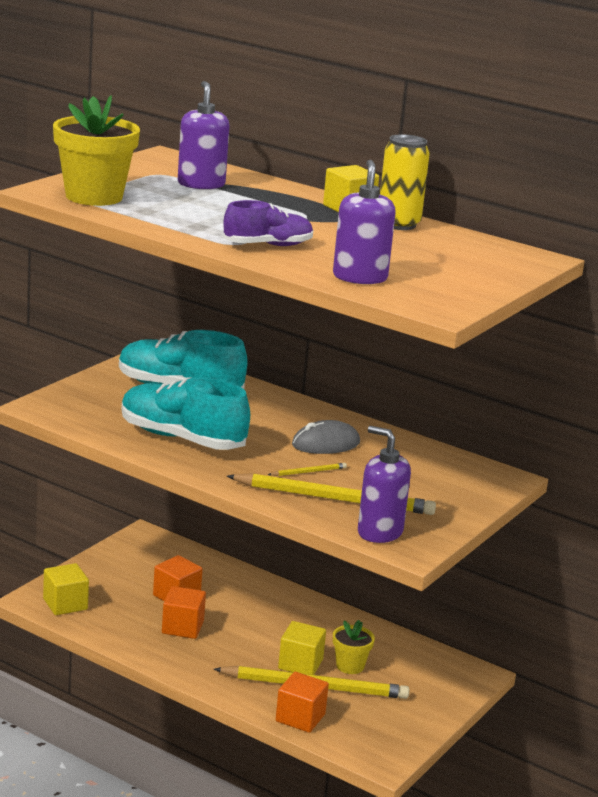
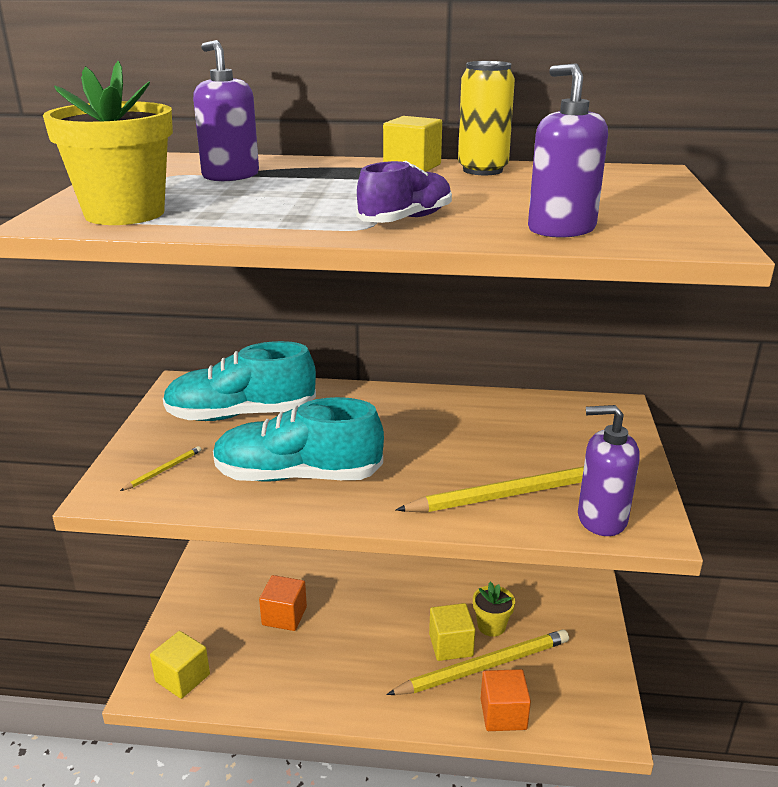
camera: 25 degrees left, 5 degrees up
(182, 627) = (316, 652): orange cube -> none
(308, 472) = (457, 468): yellow pencil -> yellow pencil (164, 470)
(326, 444) = (436, 428): grey mouse -> none

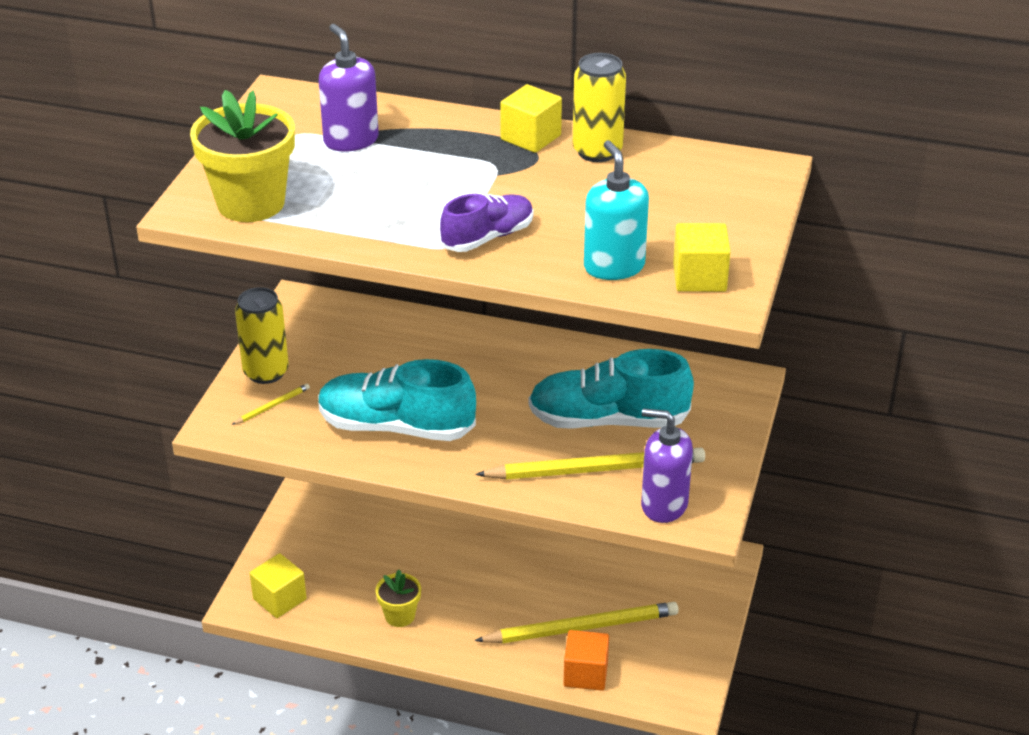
camera: 10 degrees right, 10 degrees up
(154, 442) = (266, 372): none -> yellow can
(241, 415) = (353, 348): turquoise shoe -> turquoise shoe (608, 420)
(284, 616) = (389, 551): orange cube -> none
(451, 645) = (554, 602): yellow cube -> yellow cube (699, 277)
(491, 626) = (603, 588): yellow flower pot -> yellow flower pot (399, 615)
(561, 229) = (614, 266): purple soap dispenser -> turquoise soap dispenser

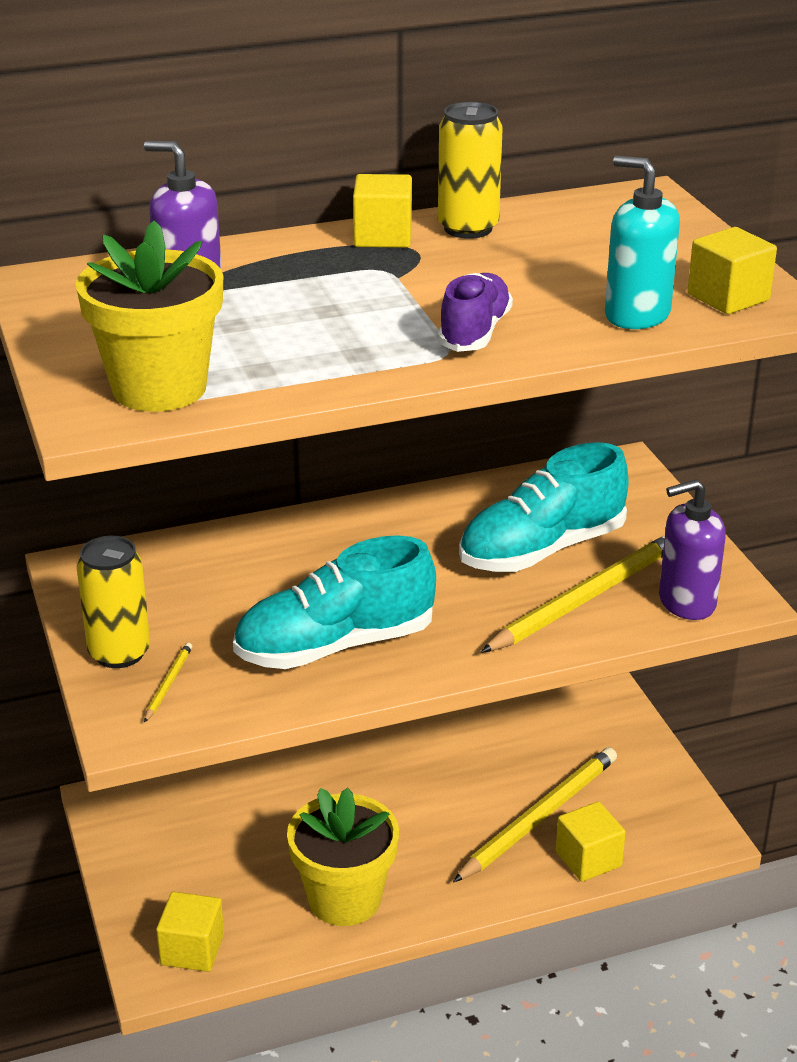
camera: 35 degrees left, 5 degrees down
(399, 615) = (344, 899): yellow flower pot -> yellow flower pot, size x1.88
(585, 674) = (588, 859): orange cube -> yellow cube

